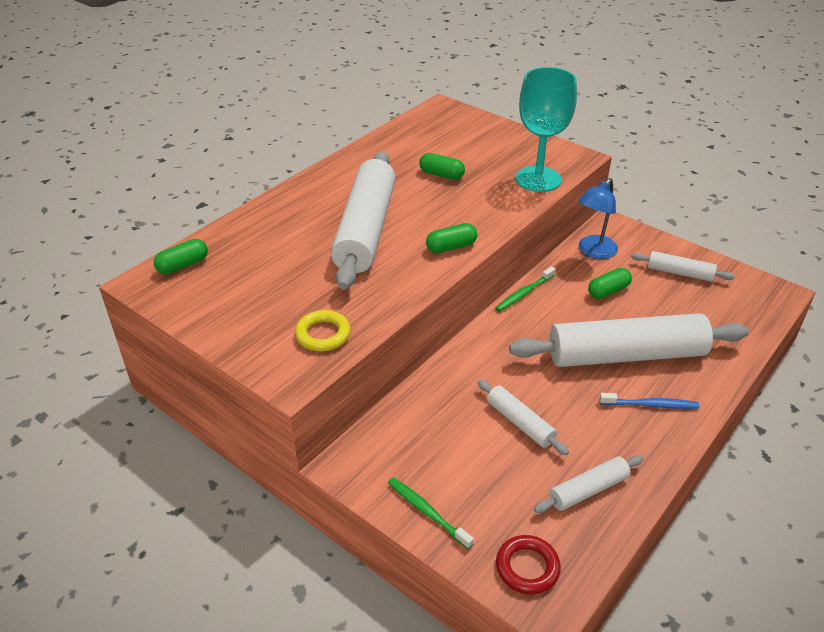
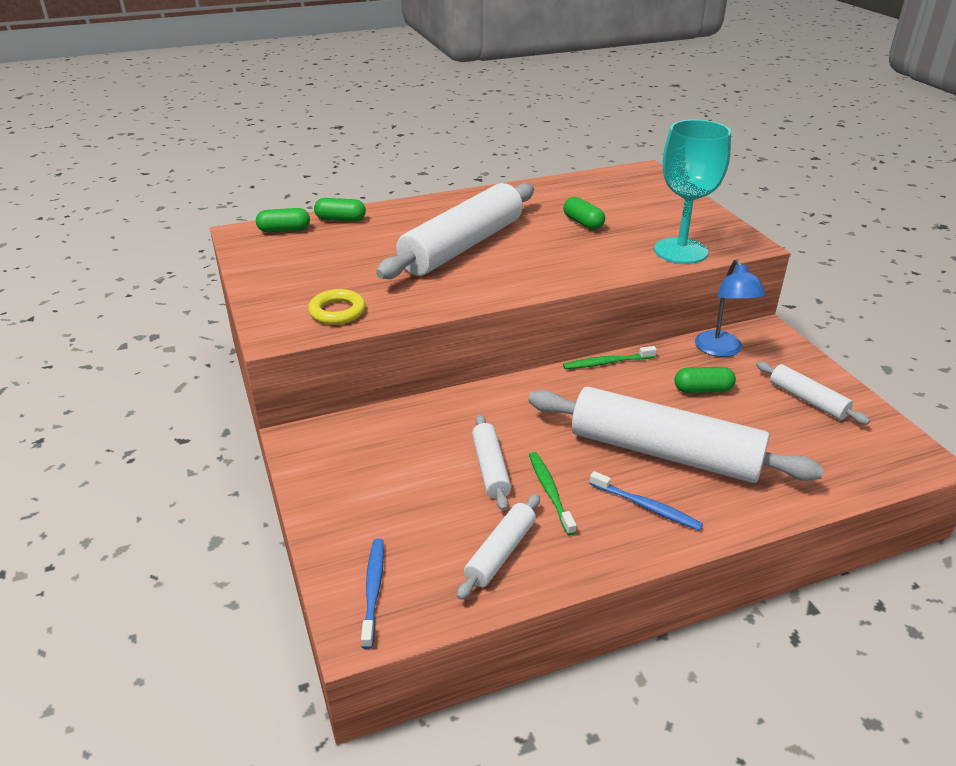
camera: 30 degrees right, 5 degrees down
(427, 512) = (331, 504): green toothbrush -> green toothbrush (550, 491)
(451, 247) = (527, 281): green capsule -> green capsule (340, 219)
(527, 567) = (373, 590): red ring -> blue toothbrush
(588, 490) = (500, 552): white rolling pin -> white rolling pin turned 60 degrees counterclockwise
(593, 252) = (721, 350): blue lamp -> blue lamp turned 75 degrees counterclockwise

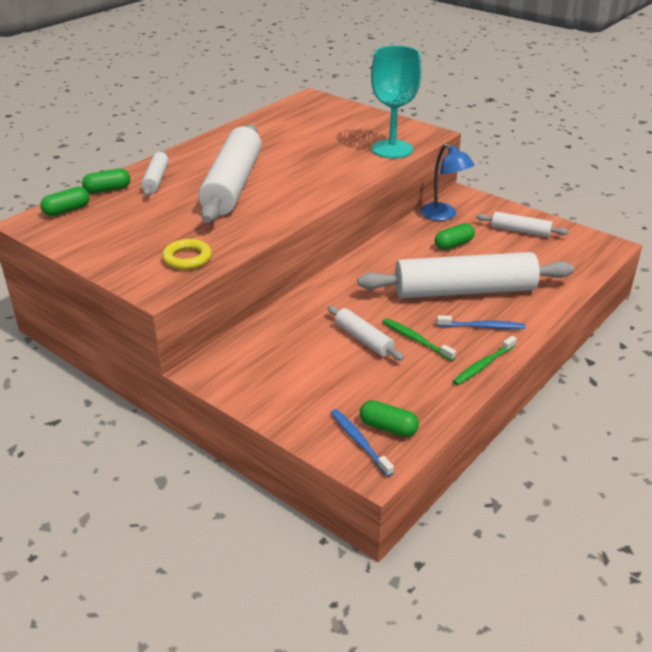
camera: 30 degrees left, 0 degrees up
(500, 552) = (419, 387): white rolling pin -> white rolling pin (156, 179)
(583, 223) = (305, 146): green capsule -> green capsule (388, 427)
(606, 363) = (377, 246): green toothbrush -> green toothbrush (483, 365)

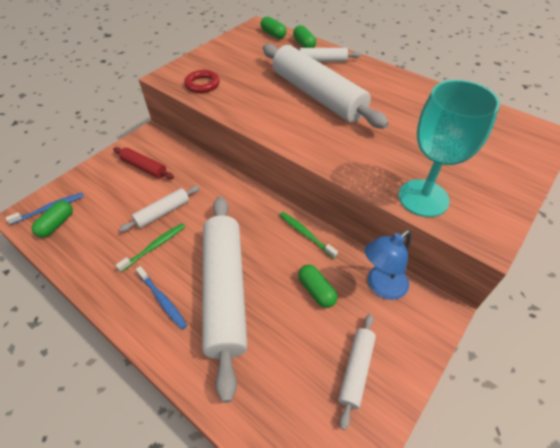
camera: 90 degrees right, 15 degrees up
(187, 258) = (202, 84): yellow ring -> red ring
(232, 185) = (317, 95): white rolling pin -> white rolling pin turned 45 degrees clockwise
(279, 365) = (144, 167): none -> red rolling pin
(483, 327) = (162, 300): blue toothbrush -> blue toothbrush turned 45 degrees counterclockwise
(483, 365) = (106, 293): green toothbrush -> green toothbrush (305, 234)

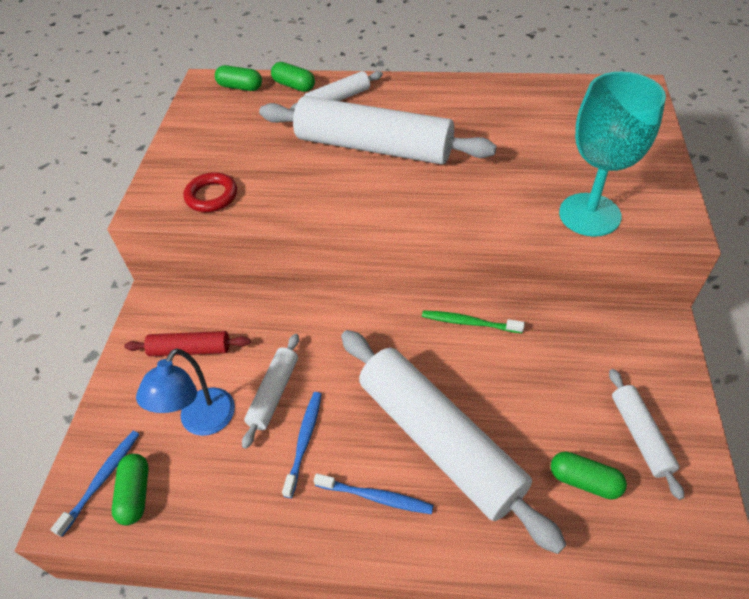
camera: 30 degrees left, 0 degrees up
(155, 246) = (304, 441): green toothbrush -> blue toothbrush
(316, 290) = (534, 378): green capsule -> green capsule (584, 481)
(381, 287) = (592, 335): blue lamp -> blue lamp (201, 422)

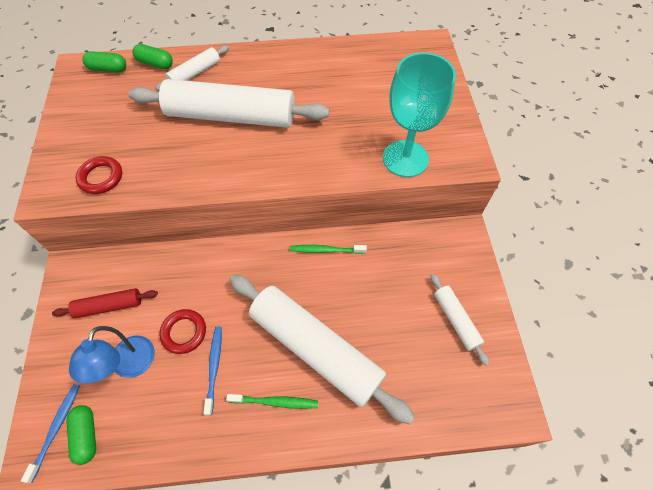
camera: 15 degrees left, 10 degrees up
(274, 393) = (184, 332): white rolling pin -> red ring
(376, 497) = (275, 402): blue toothbrush -> green toothbrush
(584, 481) = (421, 362): green capsule -> none

